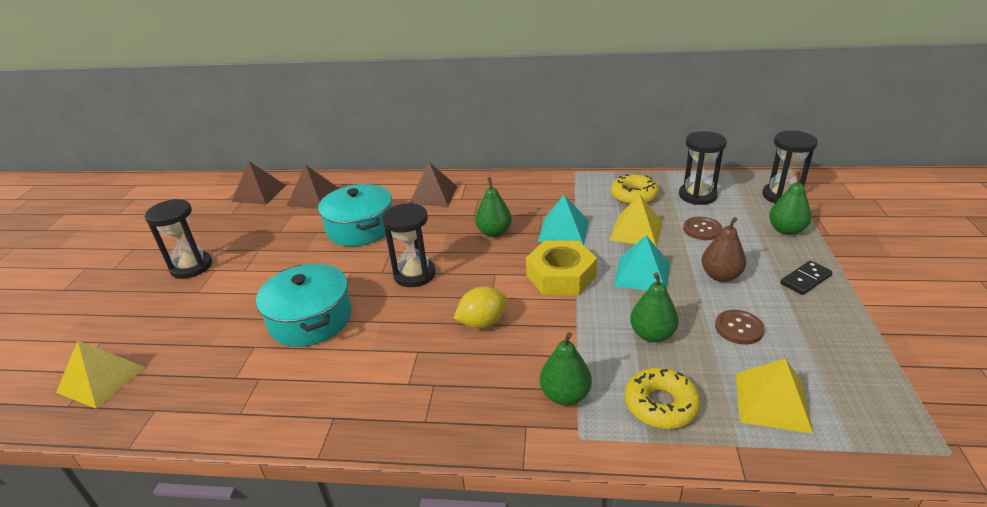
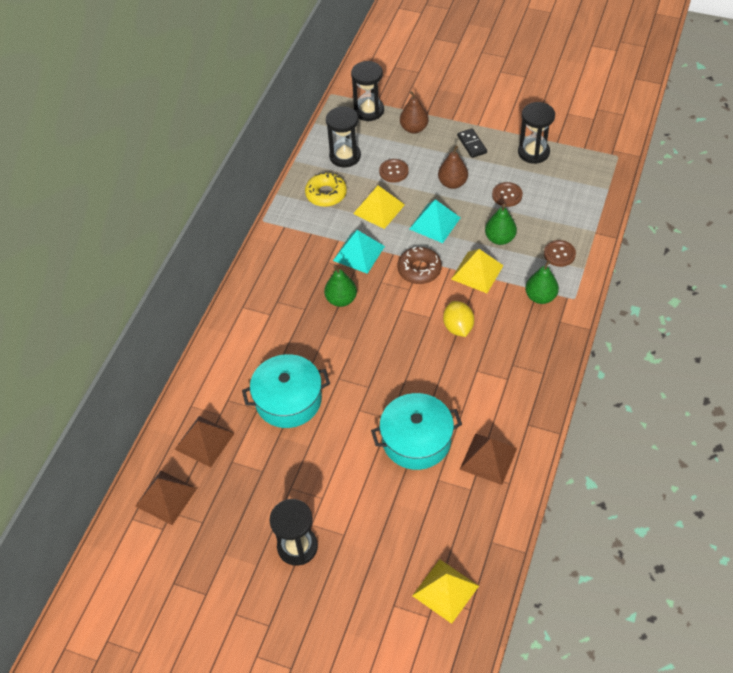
camera: 75 degrees left, 20 degrees up
(414, 274) = (381, 363): black hourglass -> black hourglass (533, 152)
(433, 195) = (253, 335): brown pyramid -> brown pyramid (488, 458)
(561, 276) = (419, 269): yellow nut -> brown donut
(660, 405) = (559, 254): yellow donut -> brown button
(772, 401) = (569, 205): yellow pyramid -> yellow pyramid (477, 272)
(786, 230) = (414, 128): green pear -> brown pear

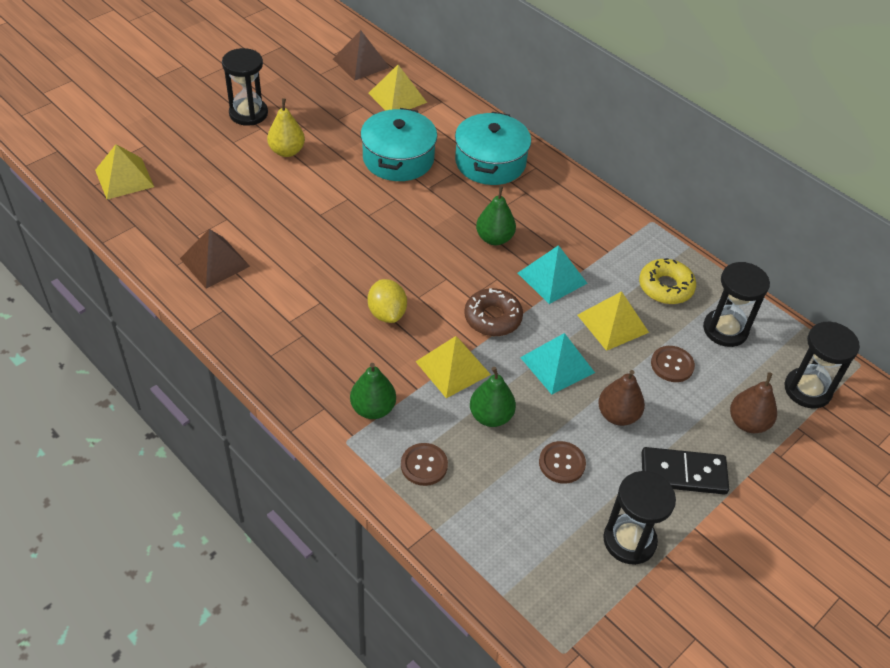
camera: 110 degrees right, 5 degrees down
(204, 441) = (397, 97): brown pyramid -> yellow pyramid
(330, 485) = (287, 151): none -> yellow pear
(416, 440) = (281, 222): turquoise pot -> turquoise pot (490, 162)
(458, 327) = (387, 313): yellow lemon -> yellow lemon turned 60 degrees clockwise
(471, 144) = (683, 473): black domino -> black domino, size x1.50

